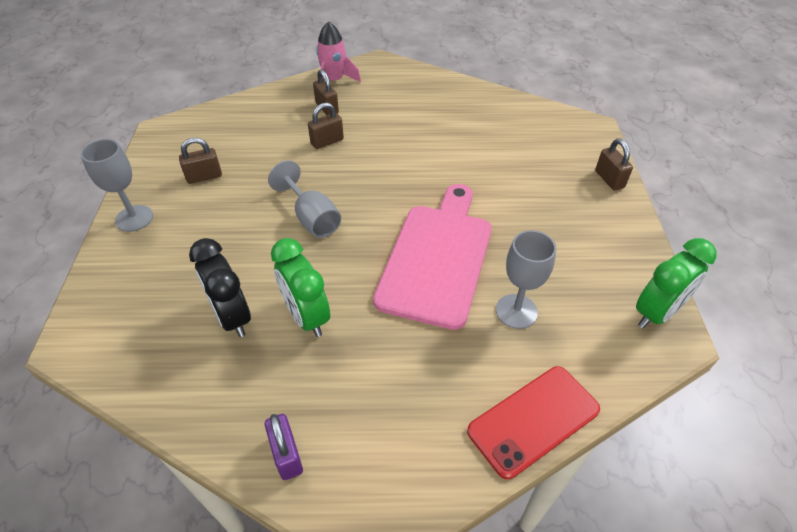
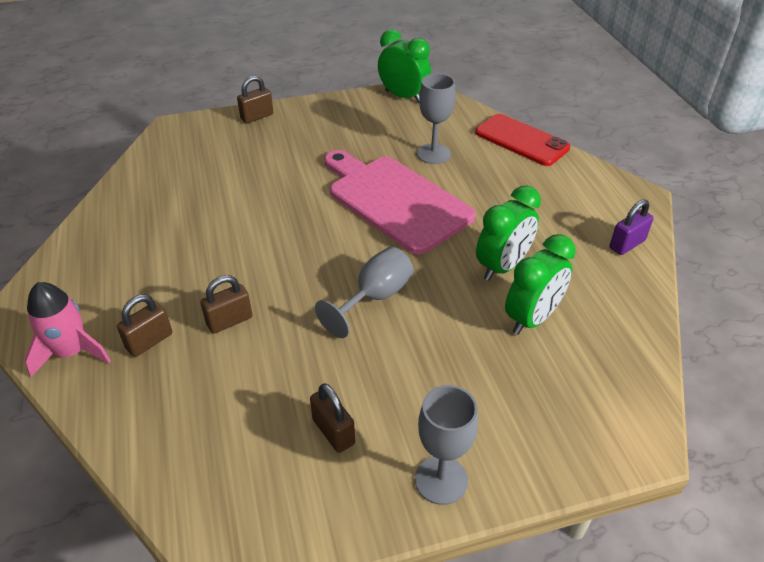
camera: 105 degrees left, 5 degrees down
(232, 317) = (532, 318): black clock -> green clock
(327, 141) = (229, 321): brown padlock -> brown padlock turned 75 degrees counterclockwise
(437, 258) = (395, 200): pink cutting board -> pink cutting board turned 45 degrees clockwise

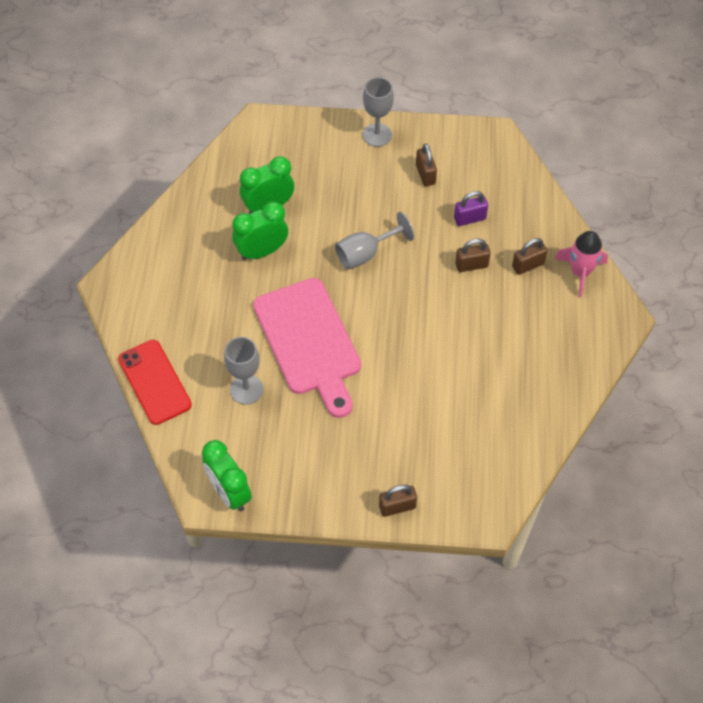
camera: 160 degrees left, 15 degrees up
(627, 244) = (158, 243): purple padlock -> purple padlock (469, 218)

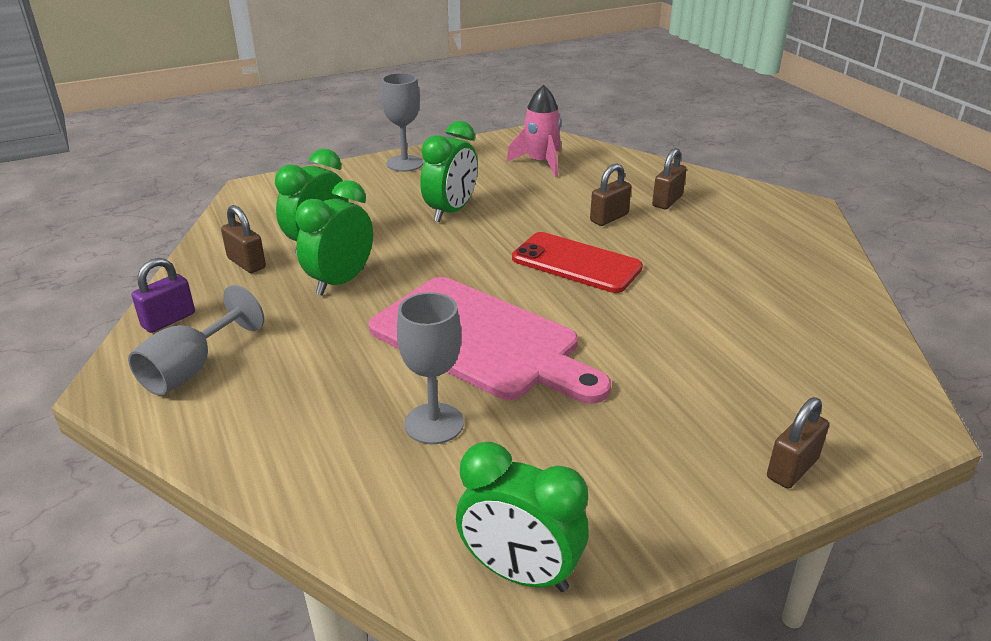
camera: 30 degrees left, 25 degrees down
(154, 382) = (269, 473): red phone -> red phone (576, 263)
(366, 253) = (478, 244): grey goblet -> grey goblet (192, 368)
(371, 209) = (451, 211): none -> green clock
(425, 174) = (486, 174): brown padlock -> brown padlock (246, 263)
(469, 218) = (567, 188): purple padlock -> purple padlock (168, 320)
(580, 272) = (724, 190): pink rocket -> pink rocket (540, 163)

